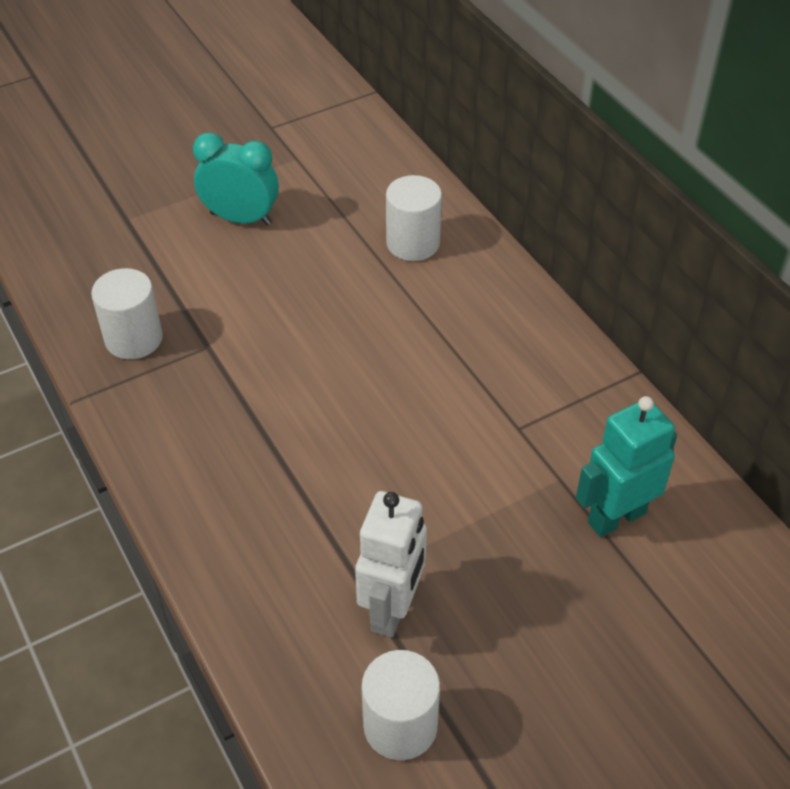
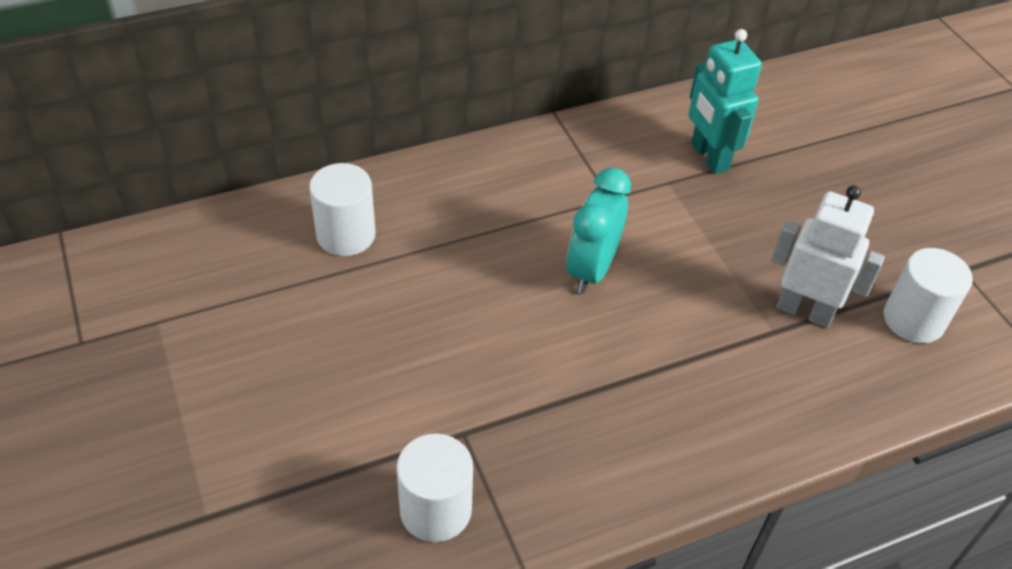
camera: 85 degrees left, 0 degrees up
(241, 218) = (251, 386): turquoise clock -> turquoise clock (592, 269)

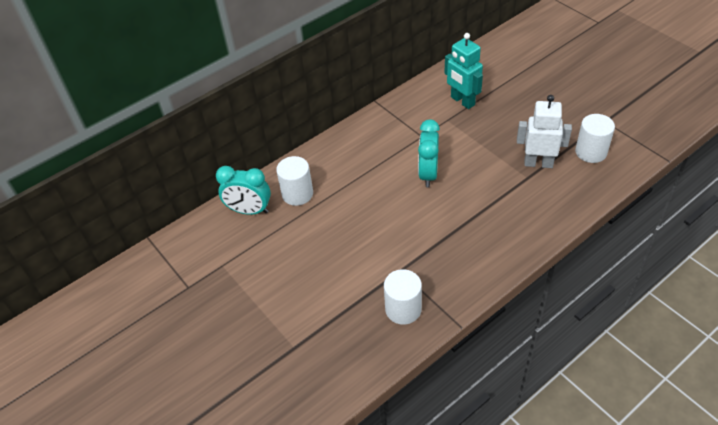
camera: 10 degrees left, 0 degrees up
(250, 239) = (249, 211): none -> turquoise clock

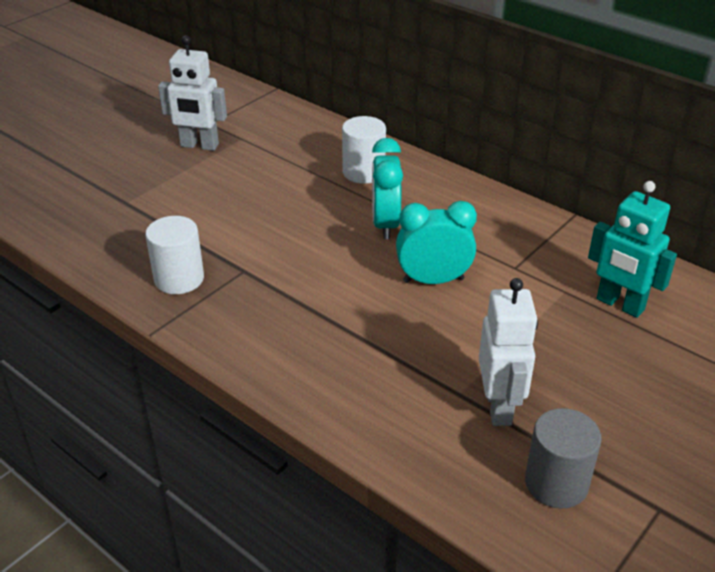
camera: 75 degrees right, 10 degrees down
(223, 295) = (199, 145): none -> white robot
(249, 211) = (327, 142): turquoise clock -> turquoise clock (385, 224)
(462, 101) = (620, 305): turquoise robot -> turquoise robot turned 90 degrees counterclockwise
(591, 152) = (556, 483): white cylinder -> grey cylinder

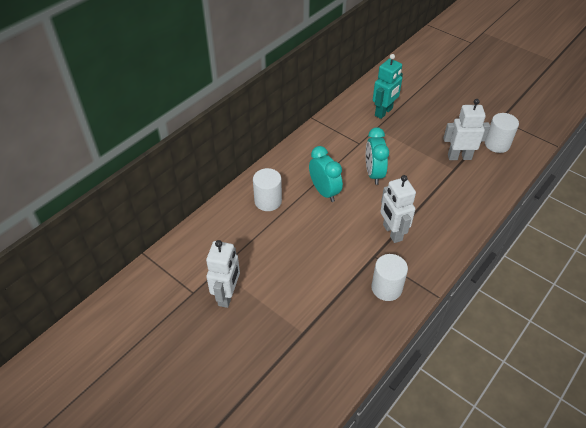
camera: 90 degrees left, 10 degrees up
(291, 293) = (392, 232): none -> white robot
(385, 224) = (324, 192): turquoise clock -> turquoise clock turned 120 degrees counterclockwise
(556, 483) = (497, 144): grey cylinder -> white cylinder

